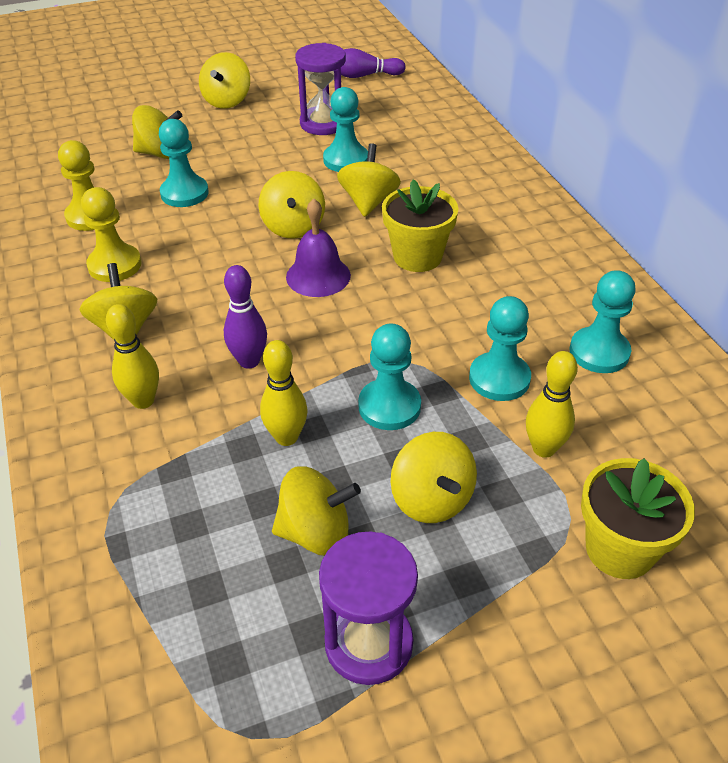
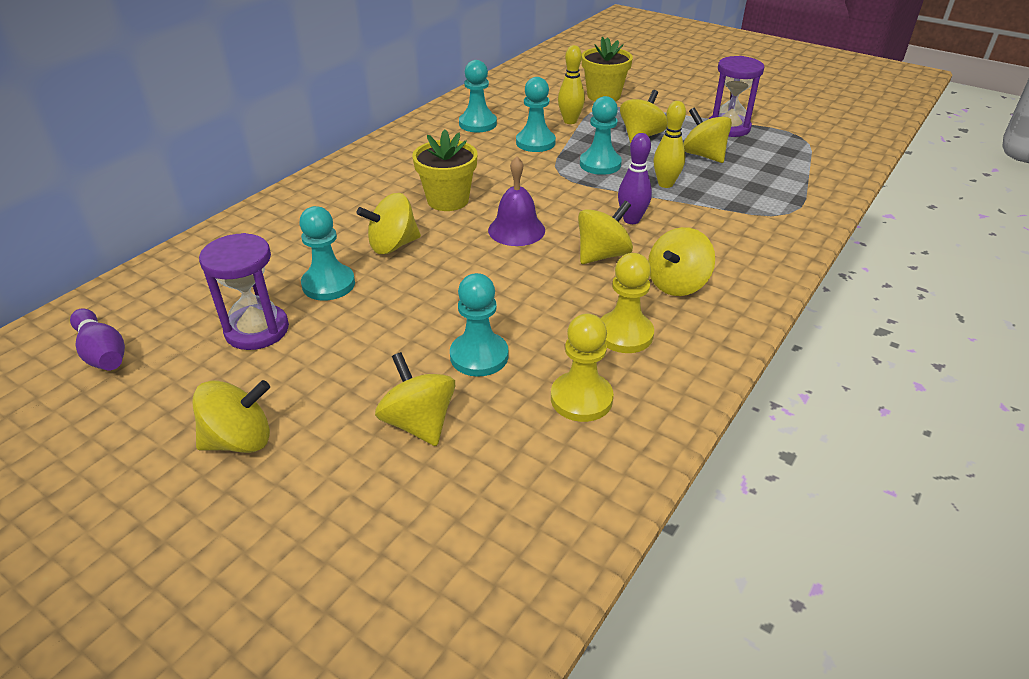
camera: 125 degrees left, 5 degrees down
(143, 401) = (716, 241): yellow bowling pin -> none
(293, 227) = (467, 267): yellow spinning top -> yellow spinning top (602, 255)

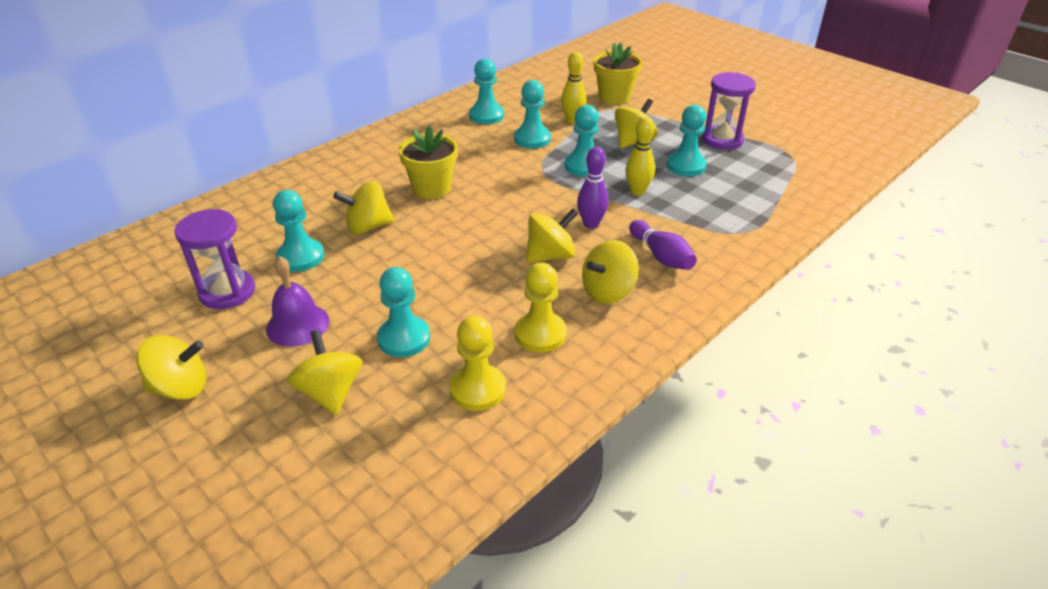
camera: 10 degrees right, 0 degrees up
(102, 353) = (99, 297): purple bowling pin -> purple bowling pin (661, 256)
(516, 230) = (482, 223): purple bell -> purple bell (298, 325)
(703, 155) = (685, 166): yellow spinning top -> turquoise pawn

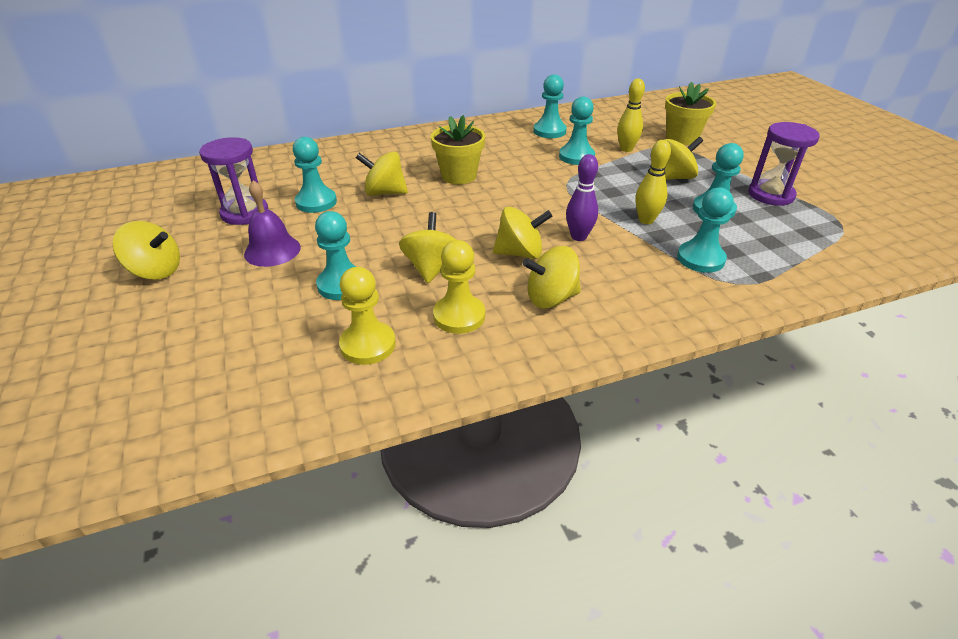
camera: 25 degrees right, 0 degrees up
(330, 392) = (252, 308): yellow spinning top -> yellow spinning top (431, 268)
(583, 166) = (608, 188): turquoise pawn -> turquoise pawn (700, 259)
(661, 256) = (628, 282): purple bowling pin -> none

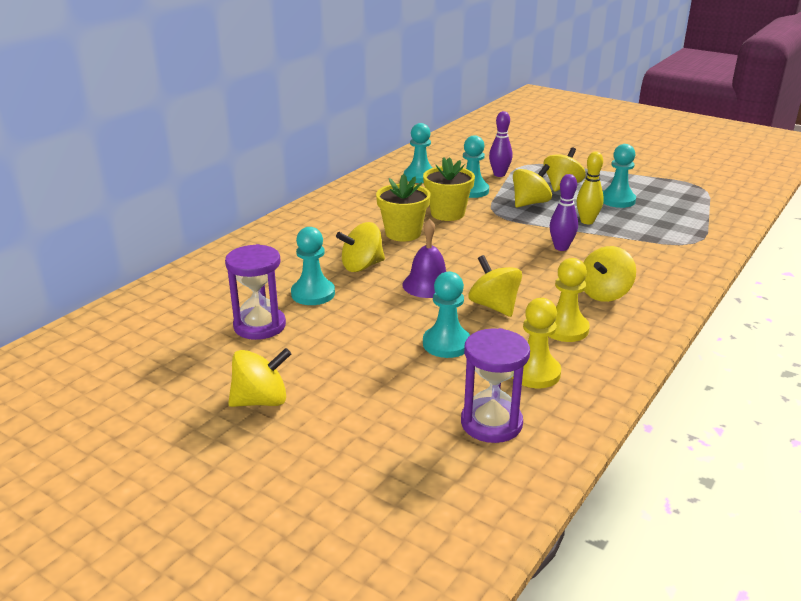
camera: 35 degrees left, 10 degrees down
(272, 250) = (342, 343): purple bell -> purple bell (428, 284)
(520, 253) = (539, 273): yellow spinning top -> yellow spinning top (530, 203)
(626, 149) = (499, 174): yellow bowling pin -> purple bowling pin
(681, 138) = (526, 155): yellow flower pot -> yellow flower pot (447, 213)
(700, 259) = (654, 235): turquoise pawn -> none
(770, 195) = (637, 179): purple hourglass -> purple hourglass (491, 423)

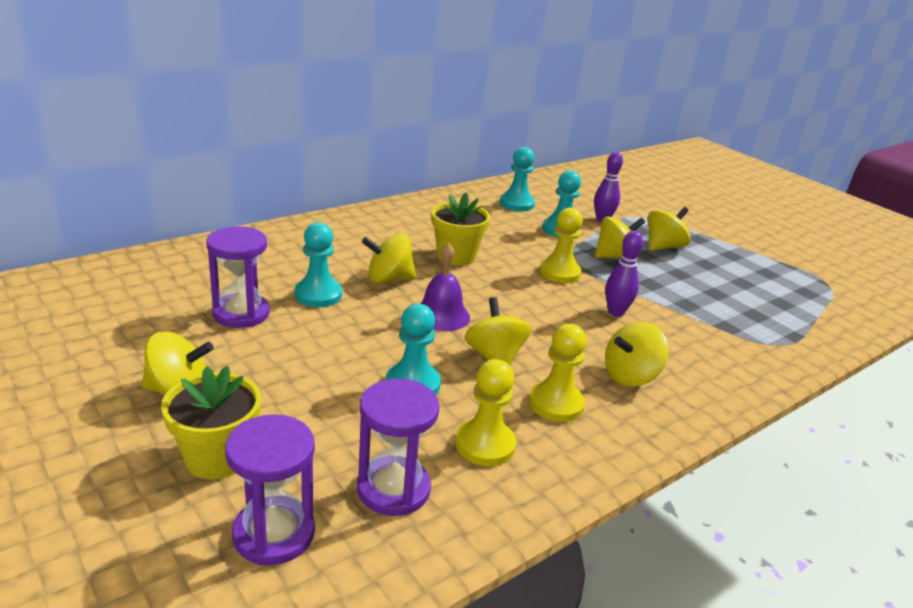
camera: 15 degrees right, 0 degrees up
(427, 480) = (274, 533): none -> purple hourglass
(447, 213) = (517, 247): yellow flower pot -> yellow flower pot (217, 458)
(496, 227) = (559, 272): none -> yellow pawn
(587, 221) = (665, 291): yellow bowling pin -> none
(617, 200) = (716, 276): turquoise pawn -> none

